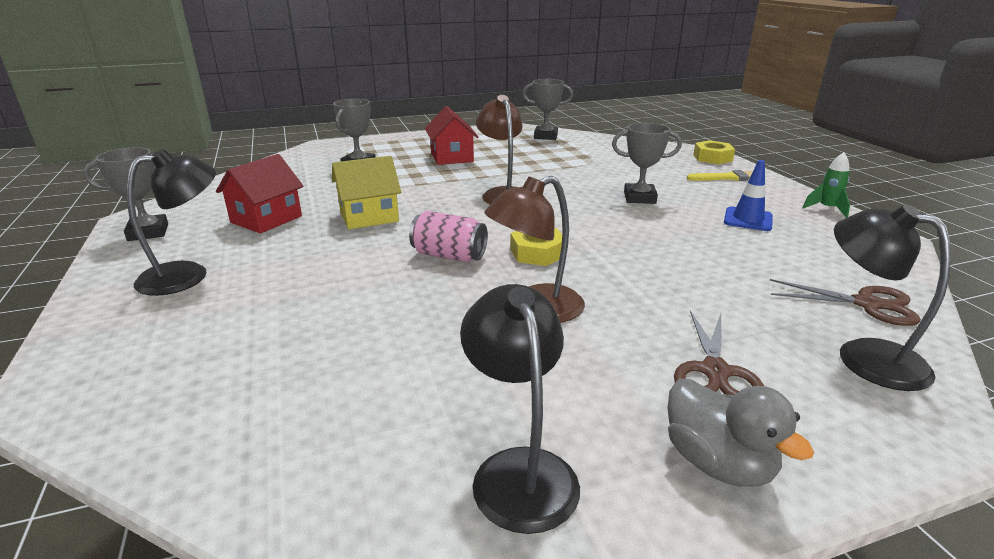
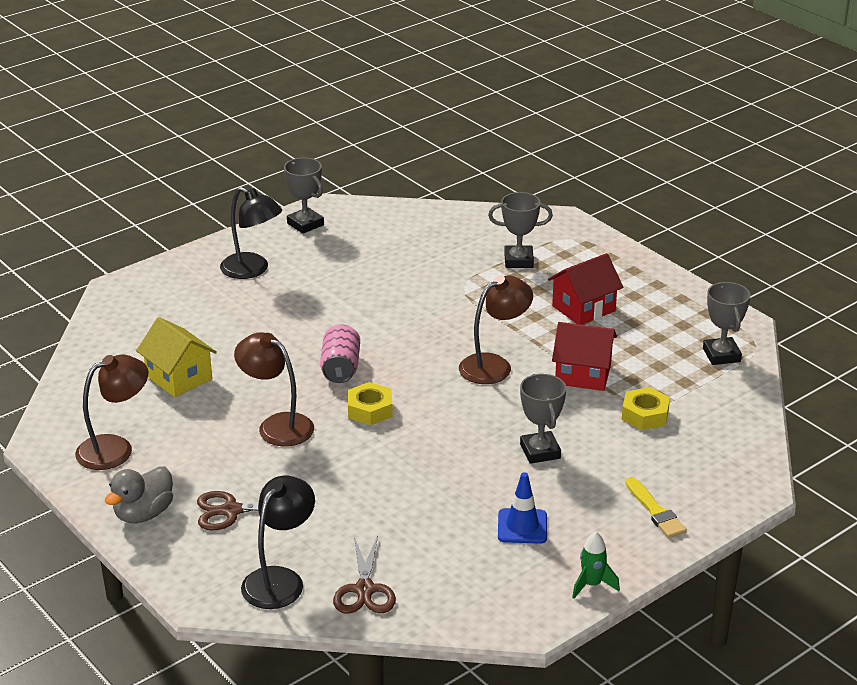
camera: 70 degrees right, 5 degrees up
(266, 219) = (357, 263): red house -> red house (583, 374)
(369, 216) = (393, 308): yellow house -> yellow house (179, 377)
(519, 470) = (115, 448): black lamp -> brown lamp
(712, 158) = (732, 497): yellow nut -> yellow nut (645, 415)

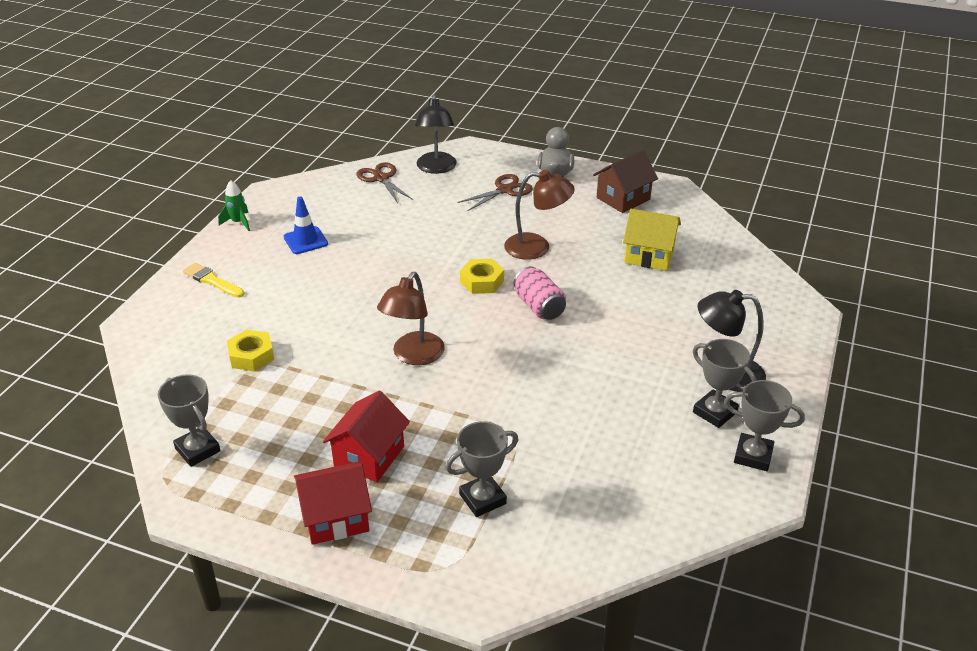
camera: 150 degrees right, 5 degrees up
(115, 448) = (623, 198): brown lamp -> brown house
(540, 451) = (324, 295): grey trophy -> grey trophy (715, 412)
(583, 374) = (327, 376): red house -> red house (336, 518)

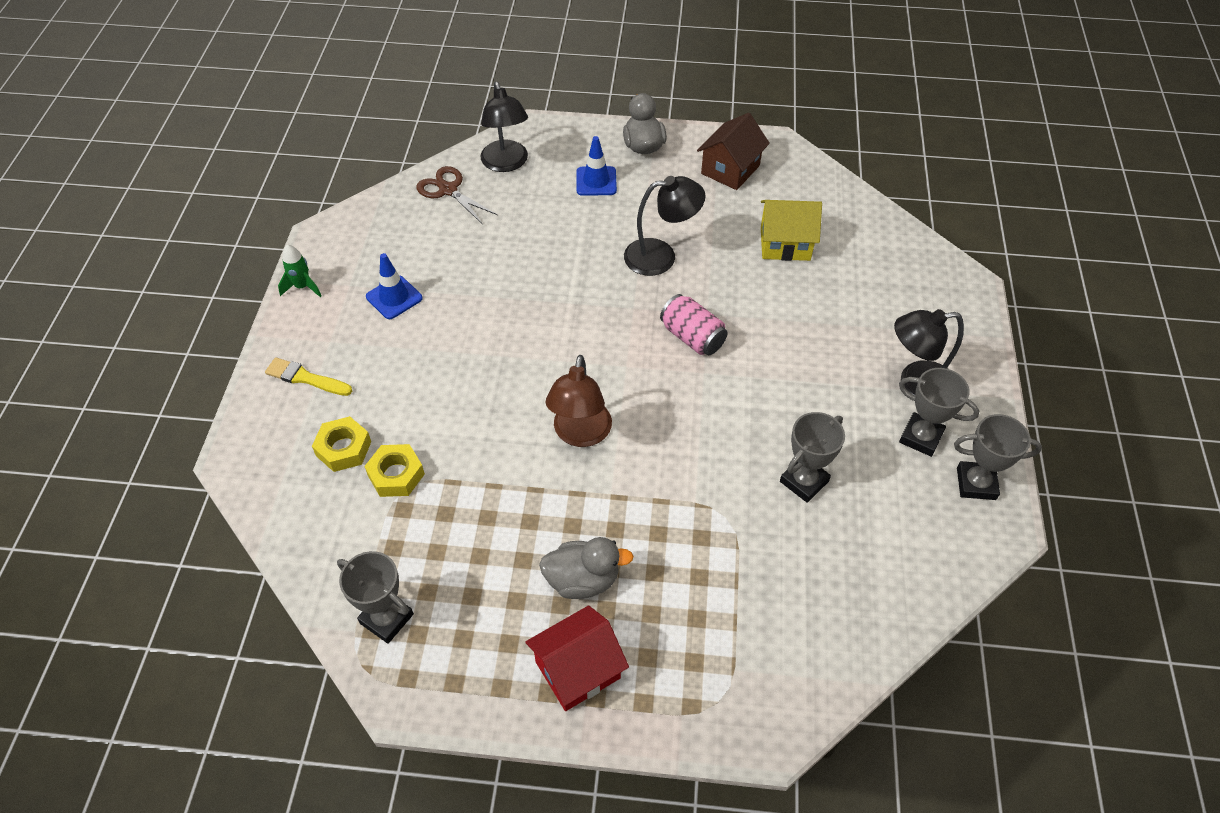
camera: 15 degrees left, 15 degrees up
(369, 456) = (583, 580): red house -> grey duck
(482, 281) = (617, 315): yellow nut -> yellow nut (343, 448)
(482, 499) = (724, 605): grey trophy -> grey trophy (804, 481)
(505, 190) = (596, 181): brown scissors -> blue traffic cone
(537, 247) = (661, 256): brown lamp -> black lamp

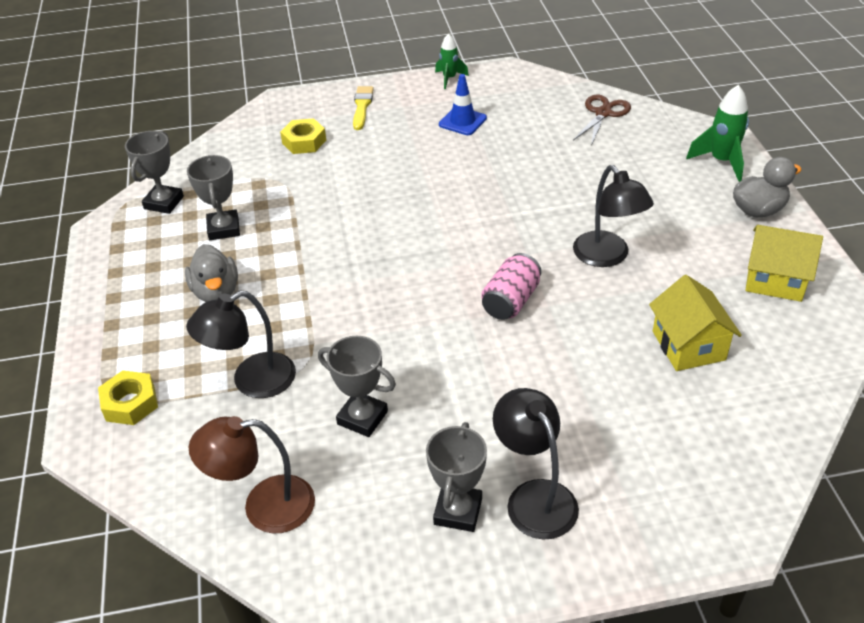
camera: 75 degrees right, 10 degrees down
(396, 475) = (288, 172): yellow nut -> yellow nut (130, 403)
(506, 163) = (661, 134): black lamp -> black lamp (252, 381)
(567, 142) = (721, 161): none -> green rocket
(578, 670) = (134, 309): red house -> none
(580, 434) = (363, 256): brown lamp -> brown lamp (264, 506)
(596, 181) = (680, 192): blue traffic cone -> none
(730, 169) = (775, 280): brown house -> yellow house
(976, 483) = (410, 574): grey trophy -> grey trophy (224, 229)

